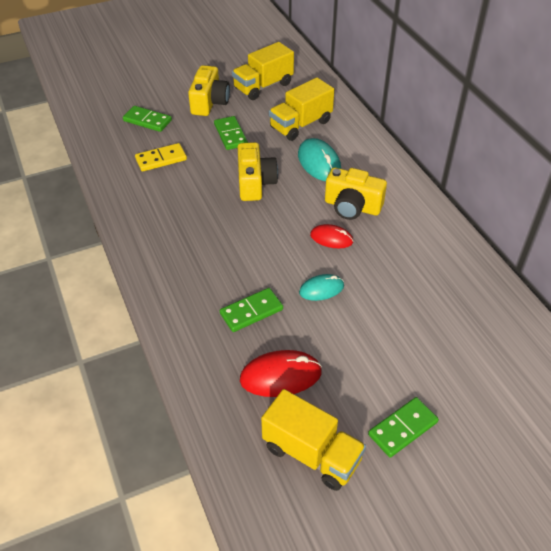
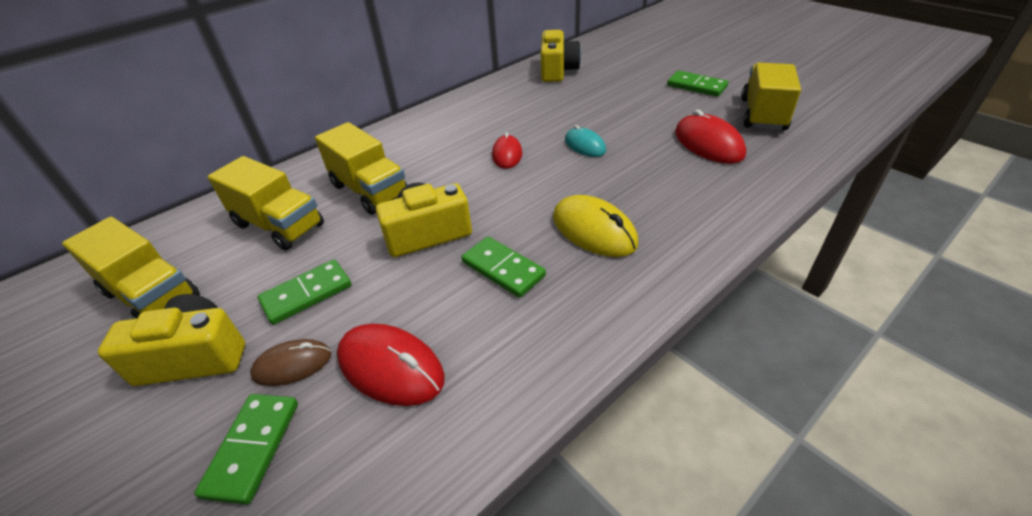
camera: 105 degrees left, 5 degrees down
(161, 159) = (390, 367): yellow domino -> red mouse
(184, 130) = (292, 365): none -> brown mouse
(211, 259) = (594, 230): none -> yellow mouse
(251, 312) = (649, 178): green domino -> green domino (503, 269)
(319, 163) = (370, 190): turquoise mouse -> yellow truck
(352, 207) = (448, 152): yellow camera -> yellow camera (557, 71)

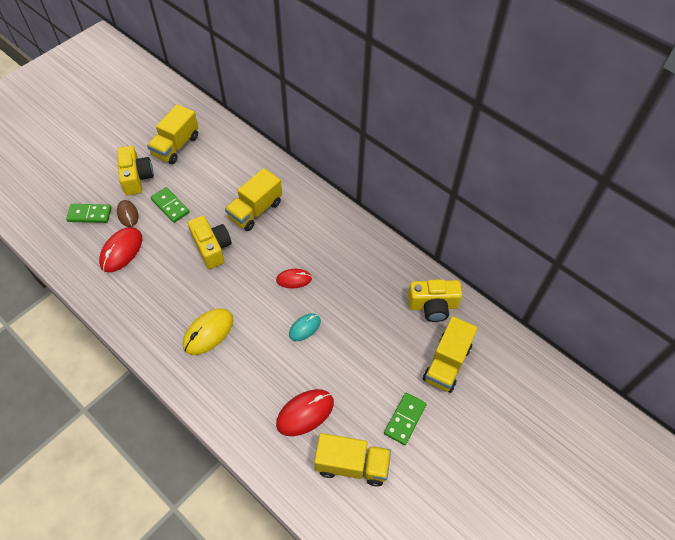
camera: 80 degrees right, 15 degrees up
(279, 225) = (225, 177): yellow truck -> yellow truck (447, 363)
(503, 269) = (179, 288): green domino -> none

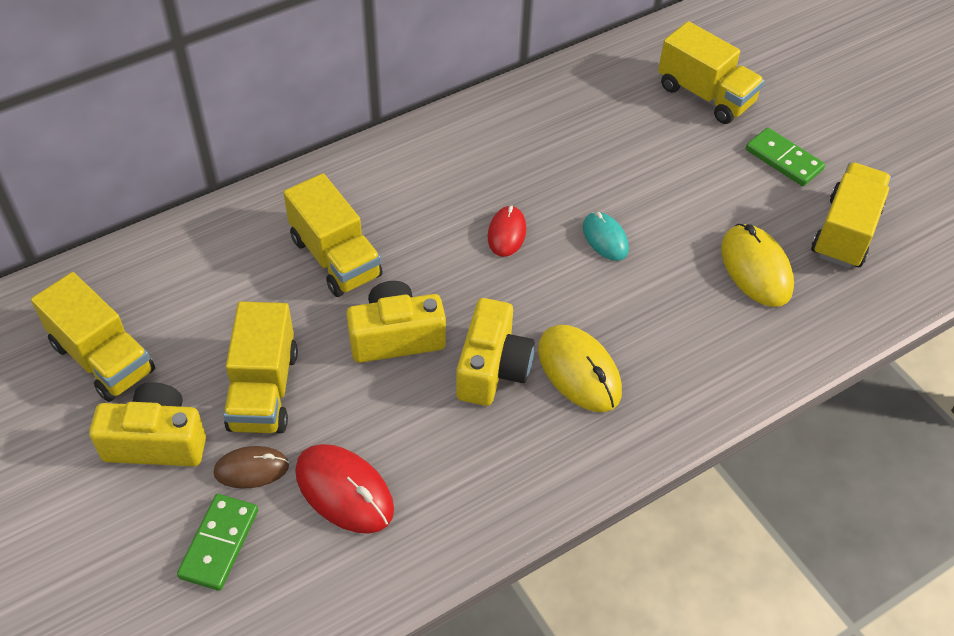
camera: 75 degrees left, 5 degrees down
(170, 206) = (263, 390): green domino -> yellow truck
(305, 413) = (756, 268): red mouse -> yellow mouse
(433, 306) = (607, 84): yellow camera -> yellow camera (492, 368)

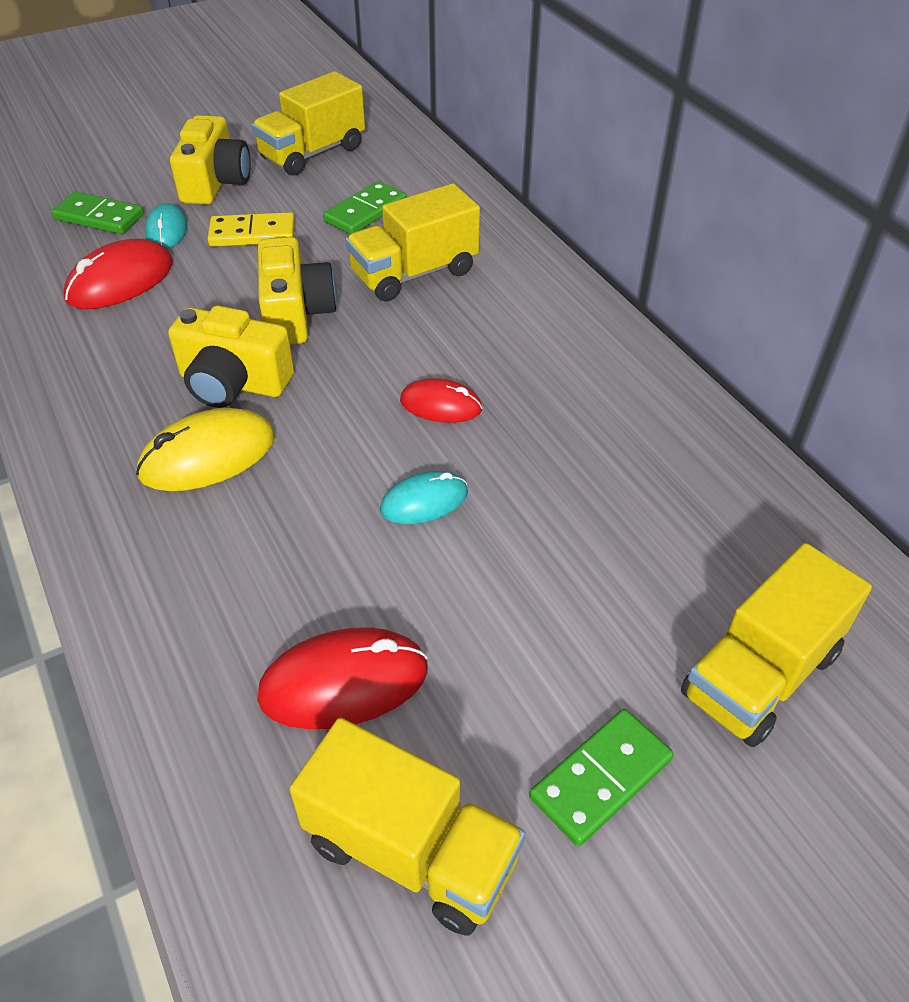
camera: 95 degrees right, 5 degrees down
(229, 301) = (365, 211): none -> green domino
(251, 469) = (167, 230): brown mouse -> turquoise mouse
(263, 390) = (252, 234): yellow truck -> yellow domino
(756, 268) = (344, 683): yellow mouse -> red mouse

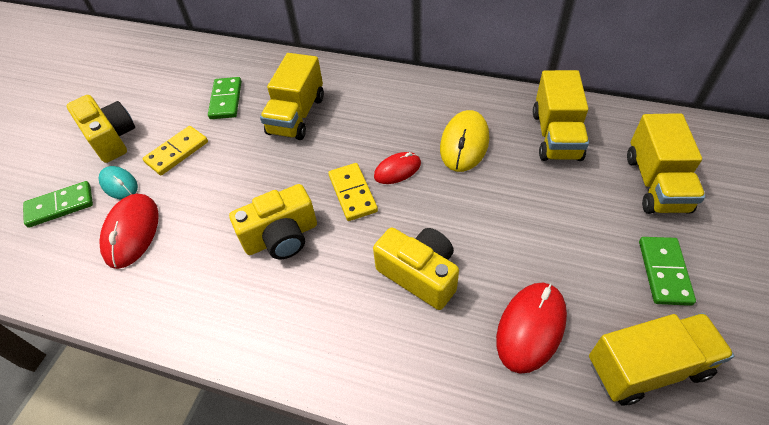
camera: 40 degrees left, 5 degrees up
(208, 456) = (321, 283): yellow mouse -> yellow mouse (464, 143)
(296, 314) = (264, 177): yellow camera -> yellow camera (419, 274)
(313, 153) = (149, 86): yellow truck -> yellow truck (556, 136)
(359, 394) = (353, 193): none -> yellow domino
(424, 501) = (451, 219): turquoise mouse -> none

